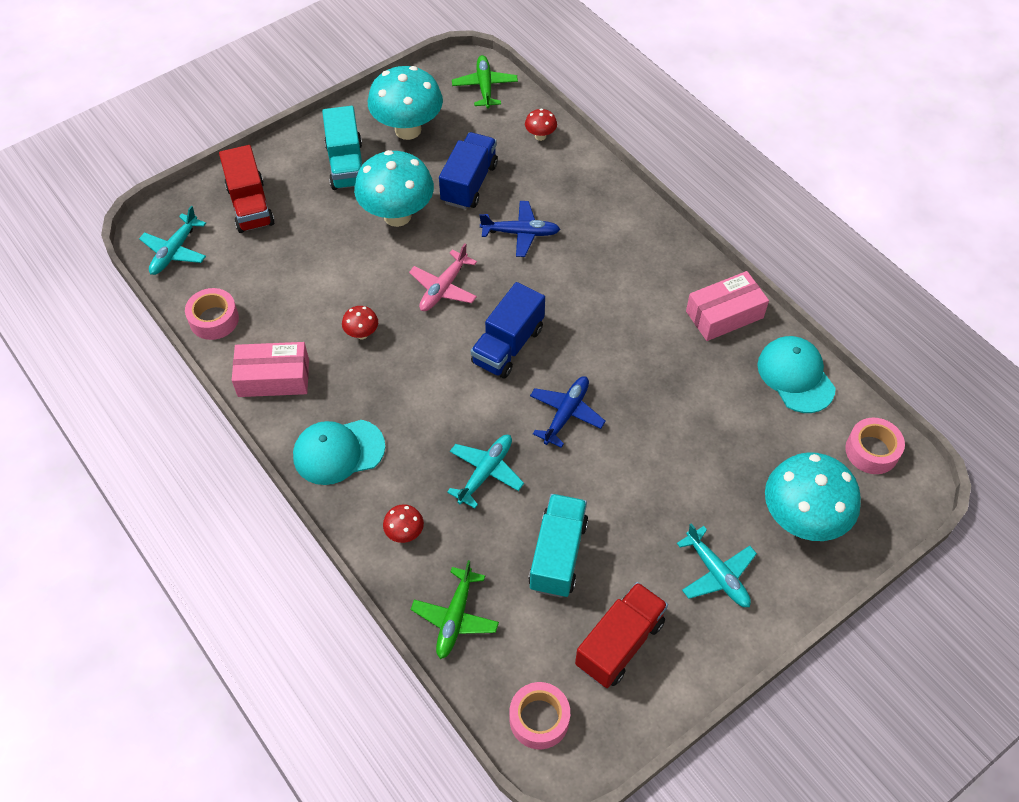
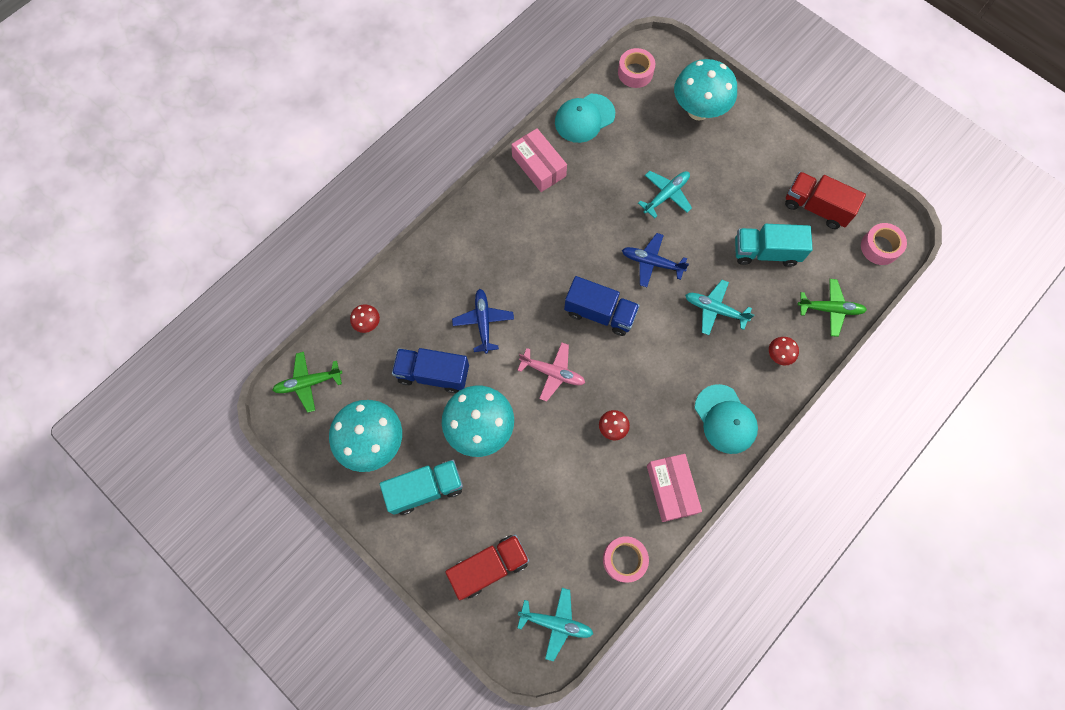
camera: 100 degrees left, 15 degrees up
(716, 573) = (751, 156): turquoise plane -> turquoise plane (666, 195)

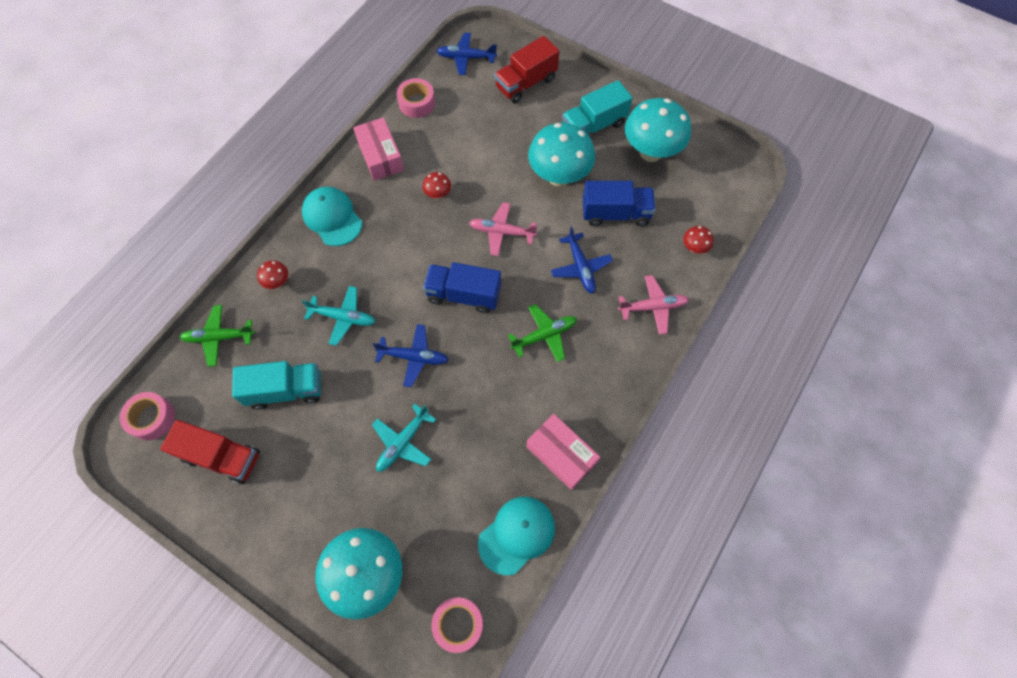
camera: 170 degrees right, 5 degrees down
(309, 383) = (728, 189): green plane -> green plane (544, 335)
(427, 272) = (652, 307): none -> pink plane
(555, 623) = (466, 58): turquoise plane -> blue plane

